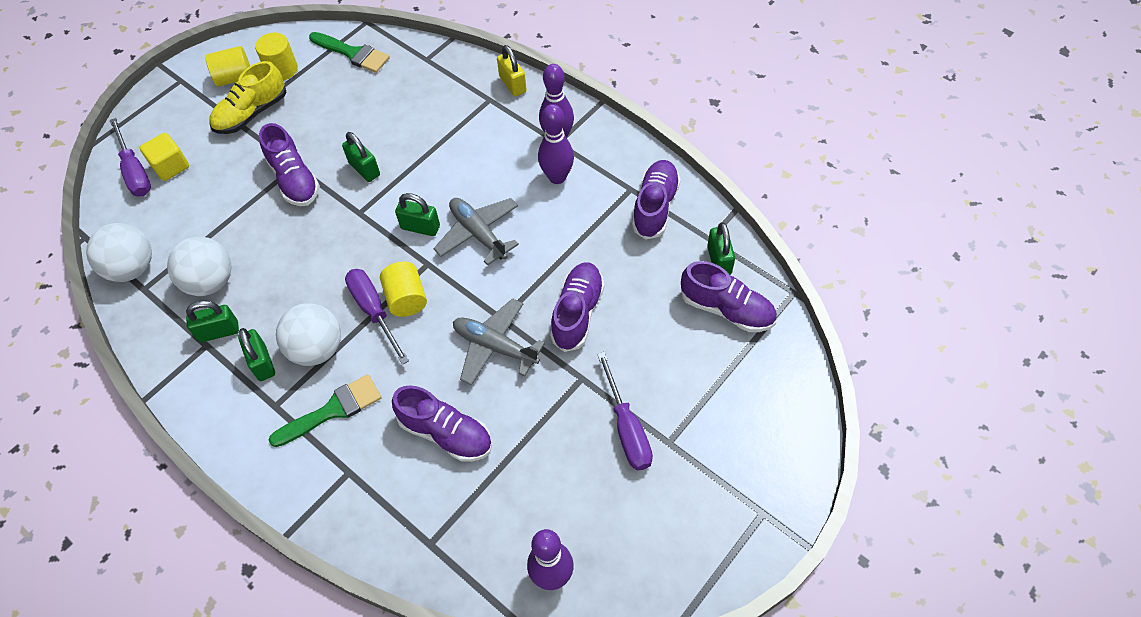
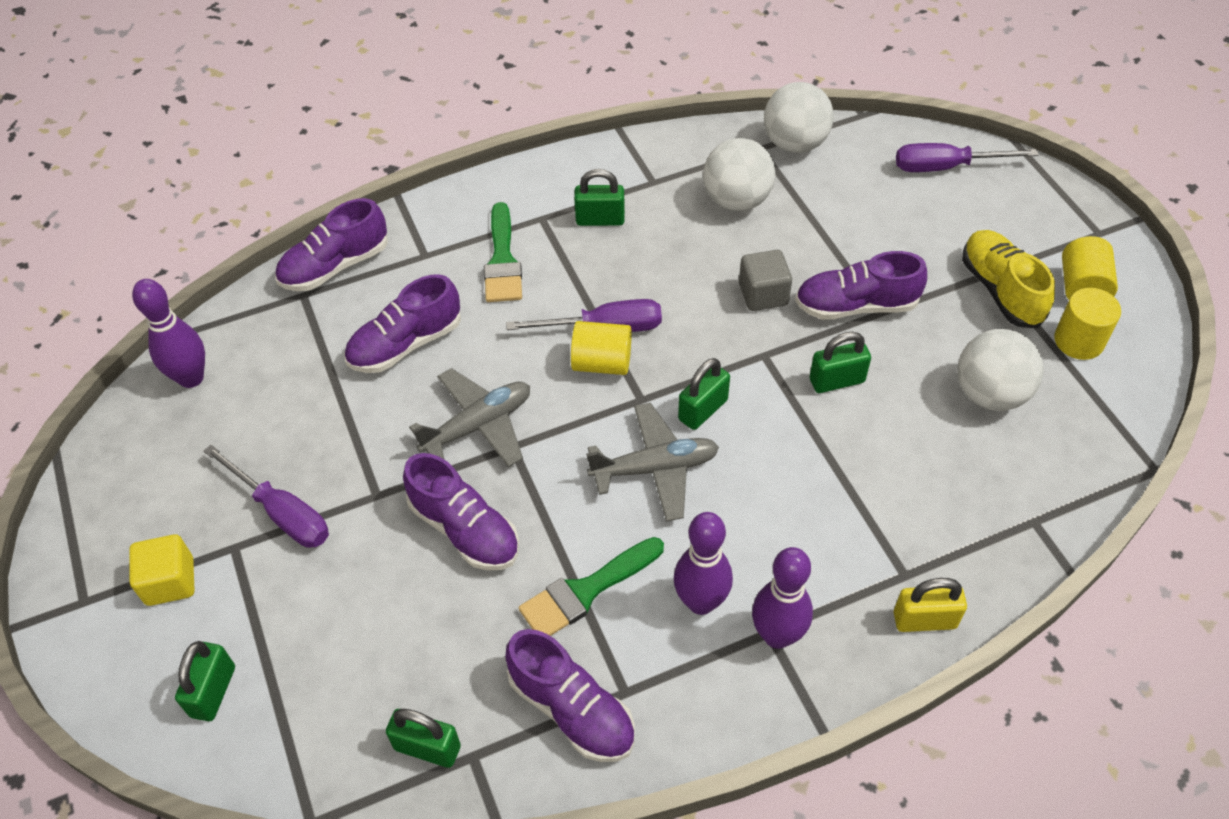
camera: 115 degrees right, 5 degrees down
(171, 166) = (938, 198): yellow cube -> yellow cube (170, 581)
(219, 331) = (664, 194): green padlock -> green padlock (213, 691)
(303, 232) = (763, 294): none -> grey cube
(317, 349) = (587, 266): white ball -> white ball (990, 394)
(353, 53) = (1083, 431): green brush -> green brush (586, 591)
(627, 428) = (282, 513): purple screwdriver -> purple screwdriver turned 150 degrees counterclockwise
(727, 309) = (348, 713): purple shoe -> purple shoe (335, 266)

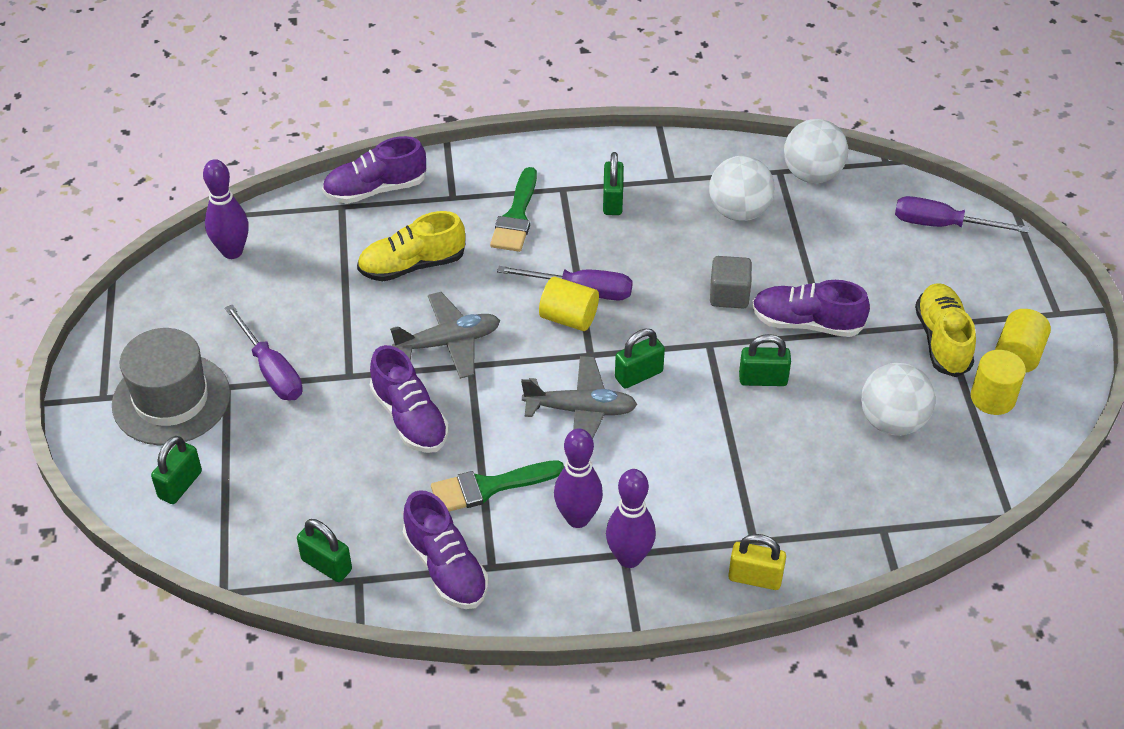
camera: 15 degrees right, 5 degrees down
(170, 581) = (171, 399): yellow cube -> grey hat
(406, 344) = (412, 265): purple shoe -> yellow shoe
(600, 219) = (612, 201): green padlock -> green padlock turned 75 degrees clockwise

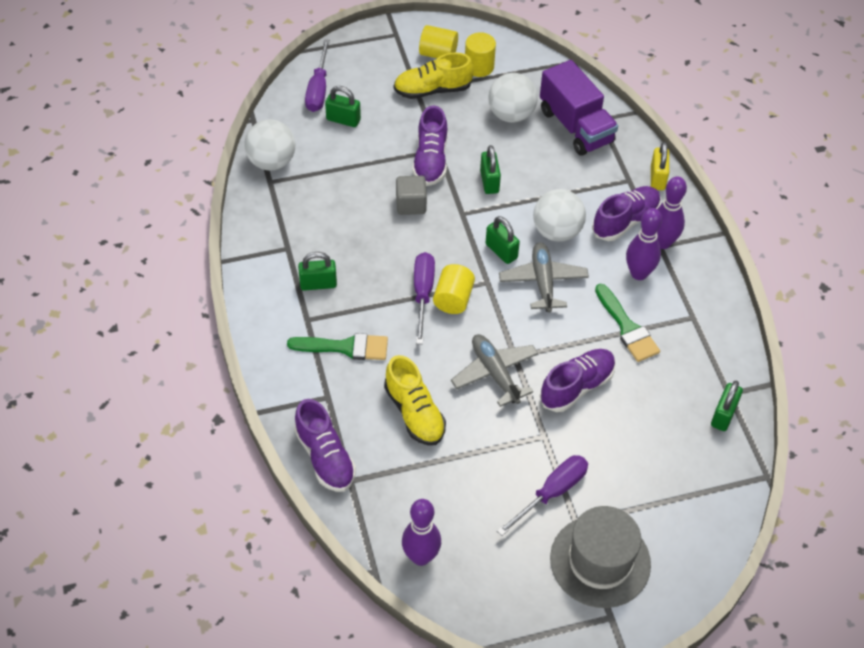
camera: 100 degrees left, 5 degrees up
(180, 485) = (683, 531): green padlock -> green padlock (343, 120)
(446, 568) = (703, 343): purple shoe -> purple shoe (625, 221)
(739, 211) = (320, 203): white ball -> white ball (557, 232)
(867, 494) = (575, 126): none -> purple truck

